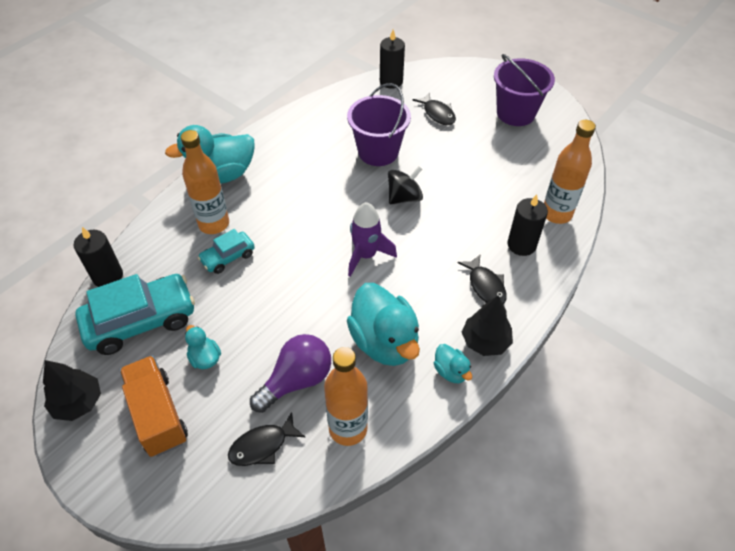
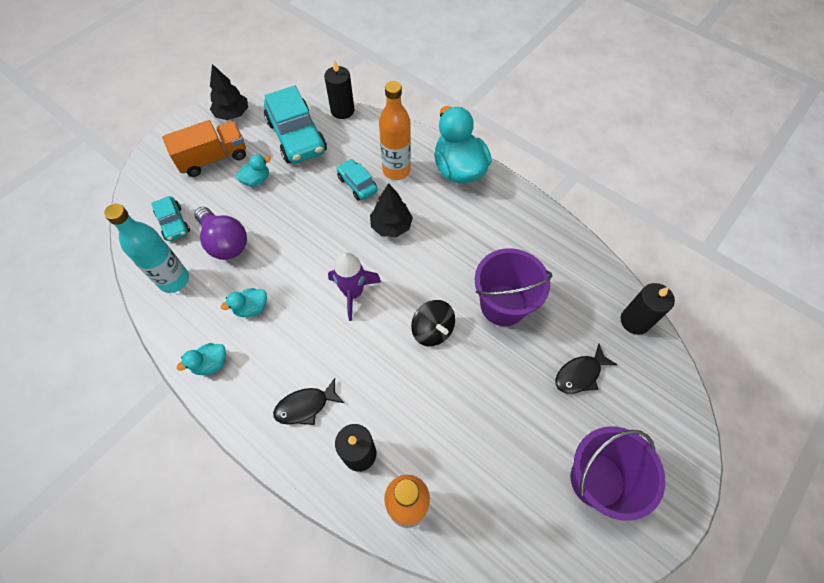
camera: 90 degrees right, 10 degrees up
(262, 446) = (173, 223): black fish -> turquoise car
(348, 428) = (174, 280): orange bottle -> turquoise bottle
(384, 342) = (251, 308): turquoise duck -> turquoise duck, size x0.47
(485, 341) = (238, 398): black tree -> black tree (391, 226)

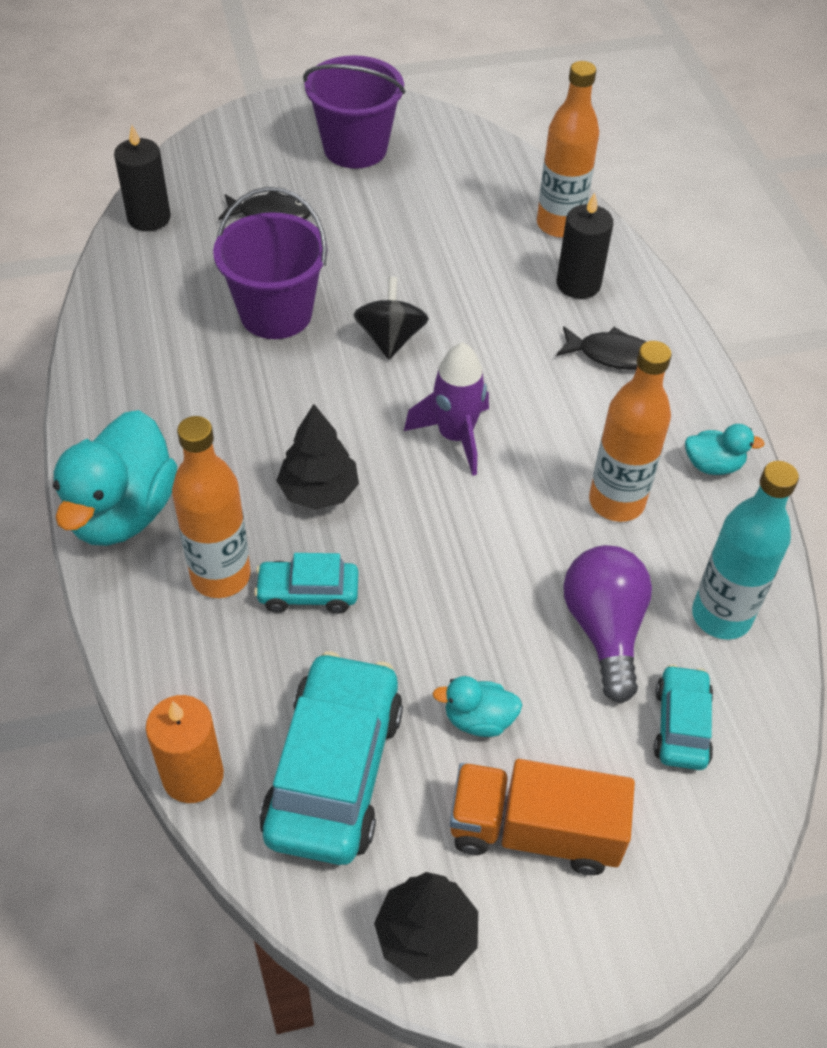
camera: 145 degrees left, 10 degrees down
(251, 308) = (616, 502): turquoise duck -> orange bottle
(342, 110) = (193, 775): black candle -> orange candle
(357, 184) = (308, 593): turquoise car -> turquoise car turned 90 degrees clockwise

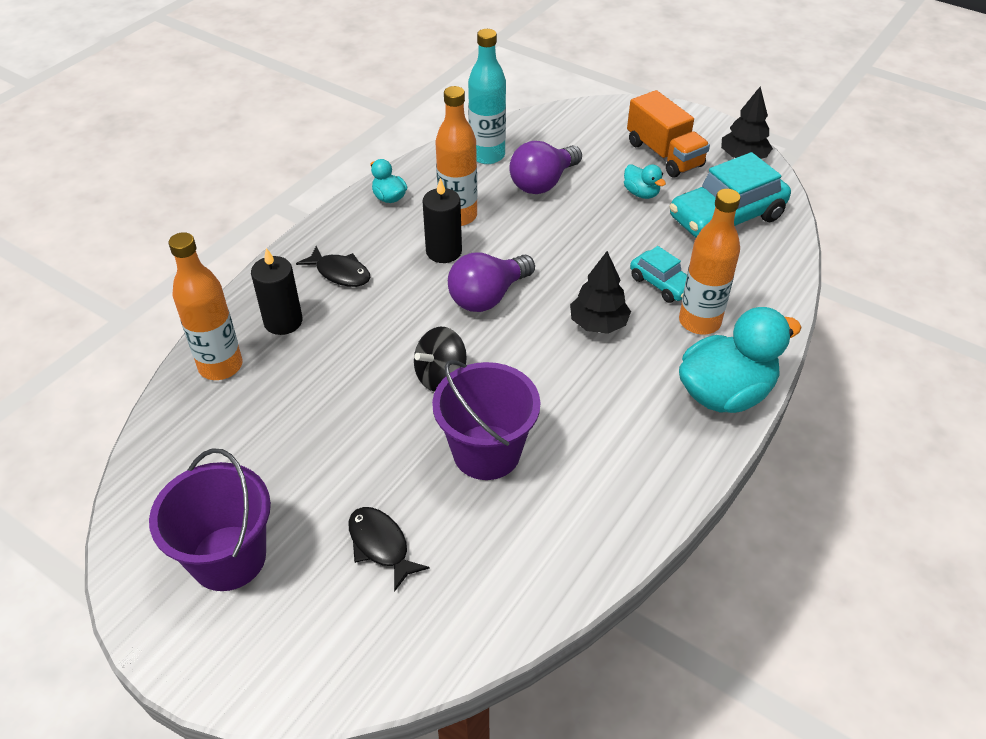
camera: 130 degrees left, 5 degrees down
(149, 218) = (475, 630): black candle -> black candle (444, 251)
(193, 775) = (794, 255): orange candle -> none
(455, 437) = (488, 297): purple rocket -> purple light bulb
(611, 355) = (340, 273): black fish -> black fish turned 150 degrees clockwise
(681, 725) = (561, 142): turquoise car -> none

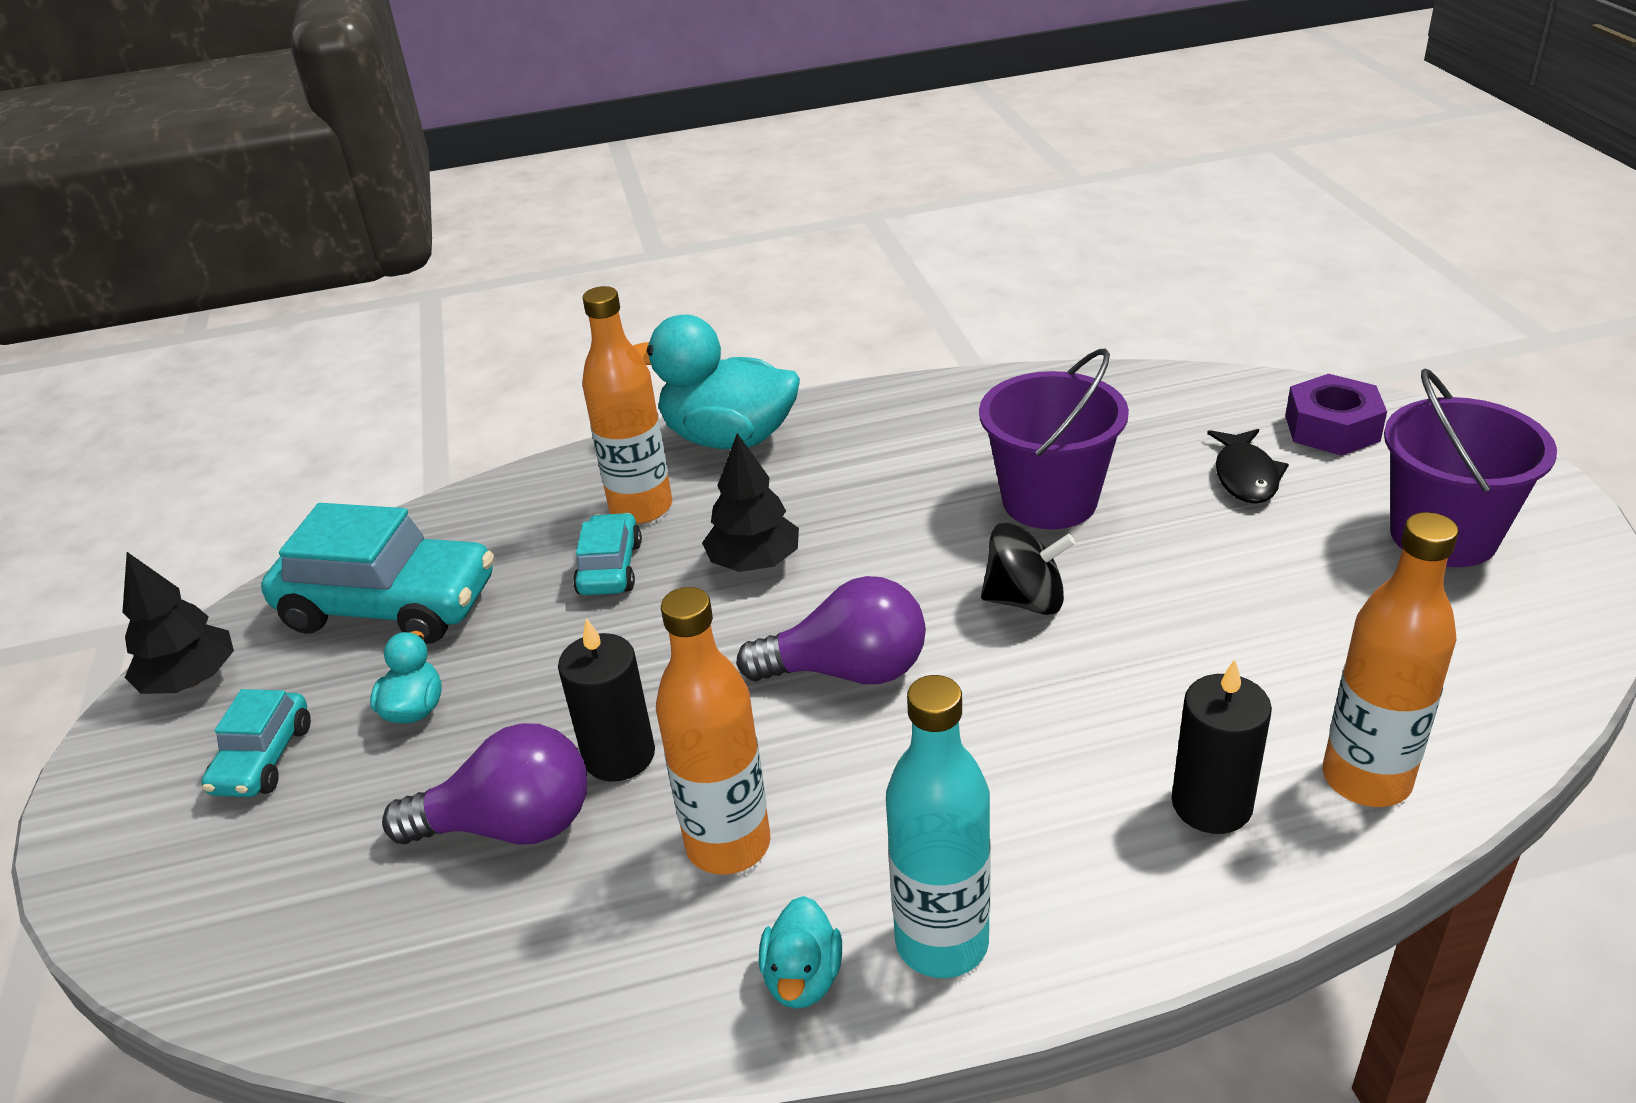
camera: 135 degrees left, 10 degrees down
(340, 273) = (1044, 846): black fish -> none
(346, 639) = (1331, 428): none -> purple nut
(444, 251) = (829, 785): black candle -> black candle (619, 755)
(487, 155) = (505, 965): turquoise bottle -> turquoise bottle (942, 942)
(664, 154) = (263, 759): orange truck -> turquoise car

